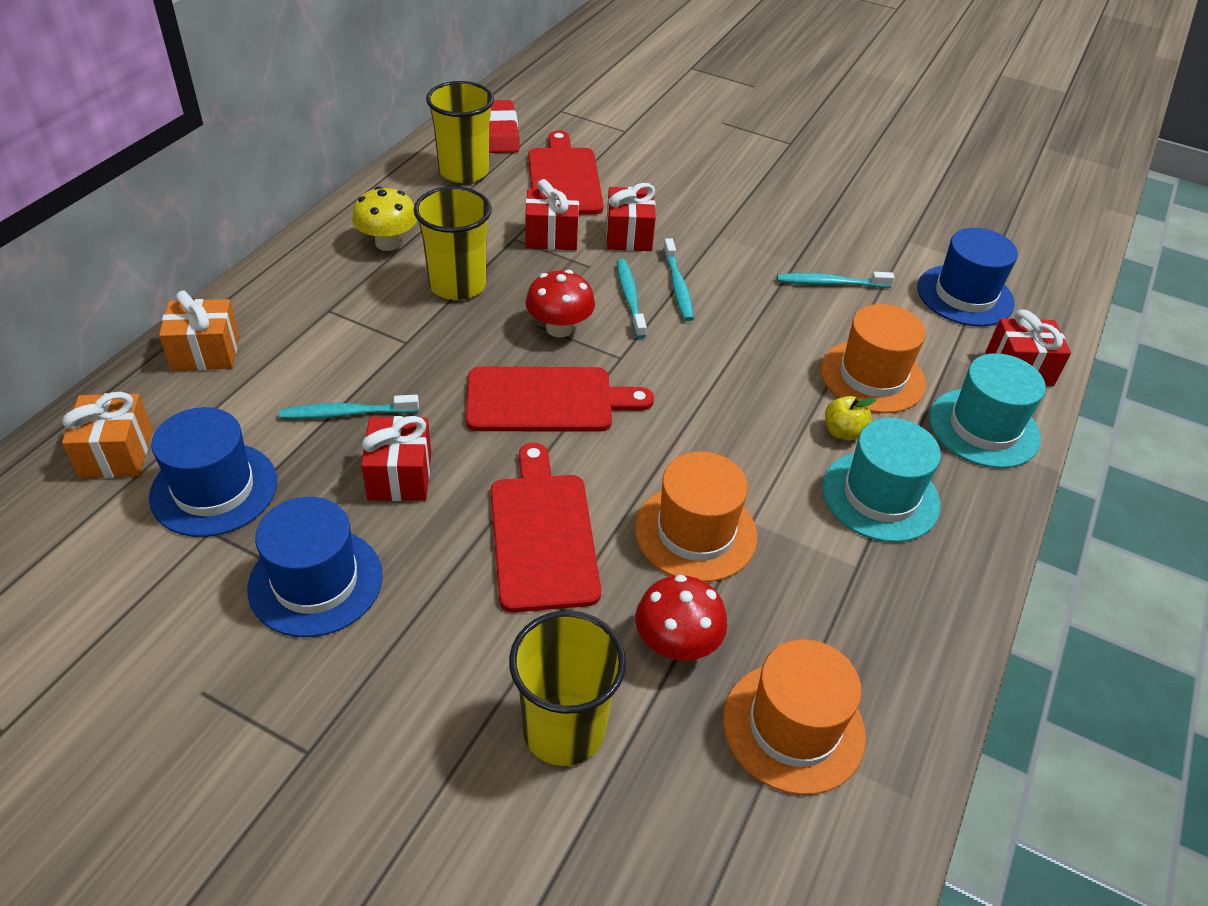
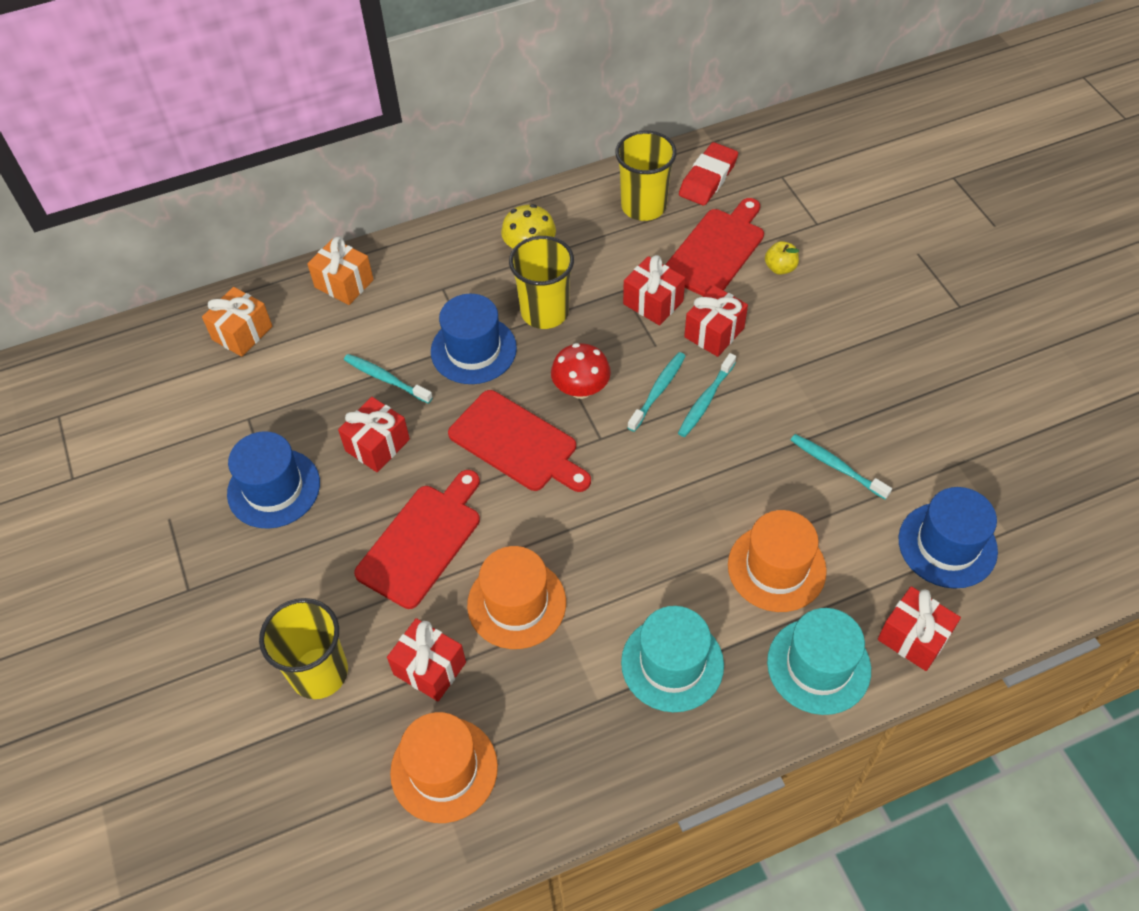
camera: 45 degrees right, 10 degrees up
(214, 489) = (272, 390): blue hat -> blue hat (473, 350)
(676, 644) = (429, 668): red mushroom -> red gift
(843, 432) = (700, 598): yellow apple -> yellow apple (780, 268)

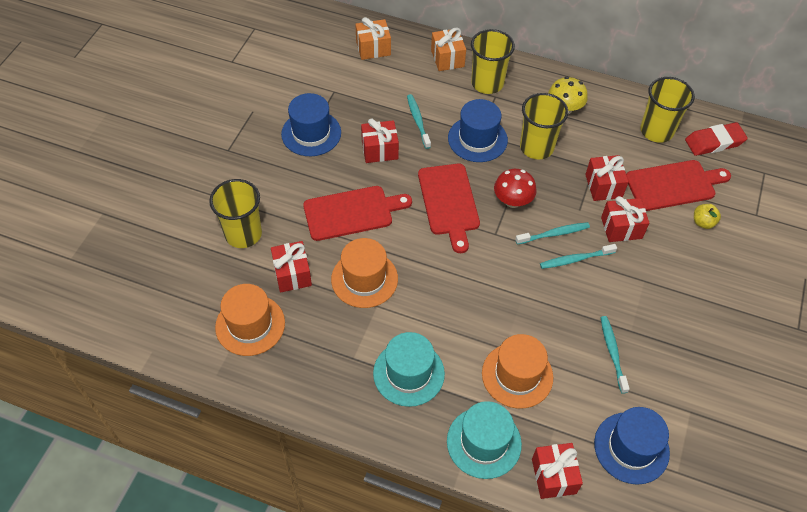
camera: 40 degrees right, 0 degrees up
(418, 280) = (487, 83): none -> yellow cup

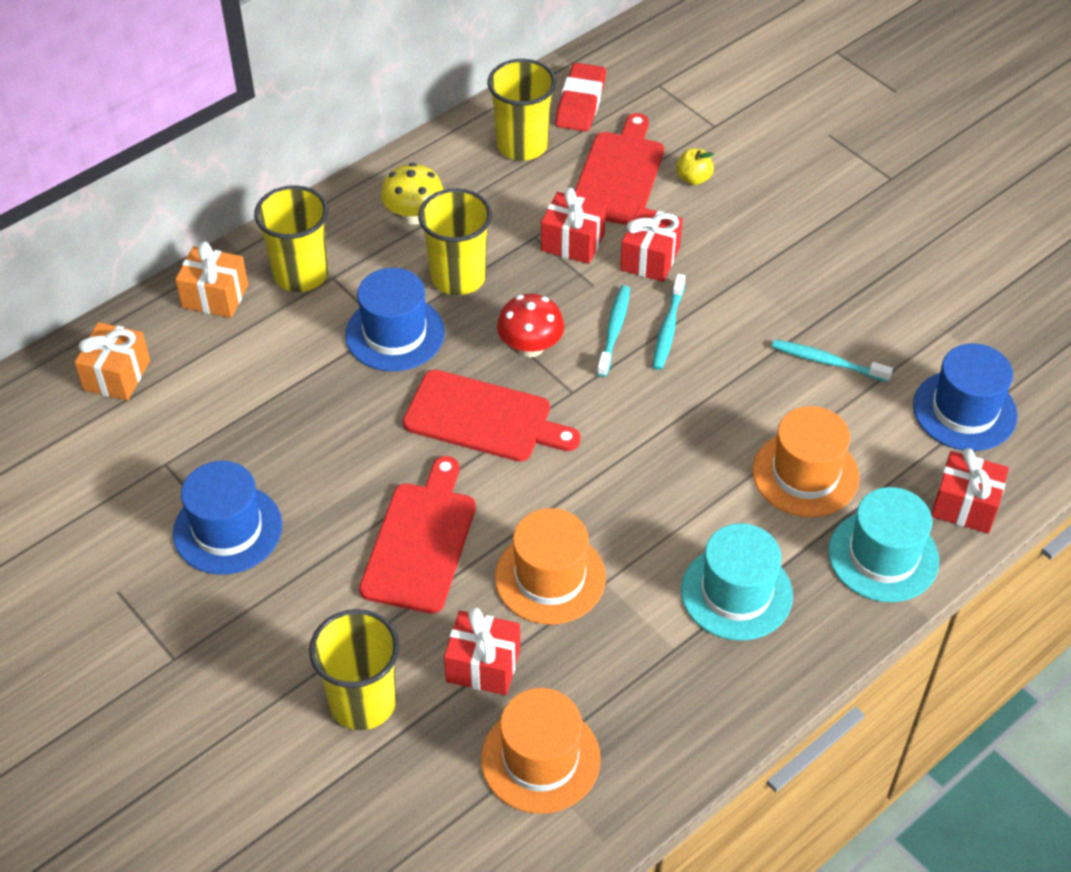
camera: 60 degrees left, 5 degrees down
(380, 150) = (328, 456): red gift -> none
(418, 121) = (308, 386): turquoise toothbrush -> none

